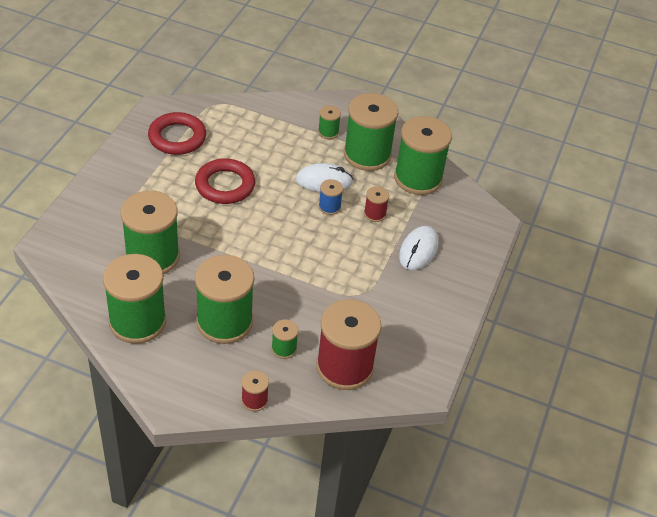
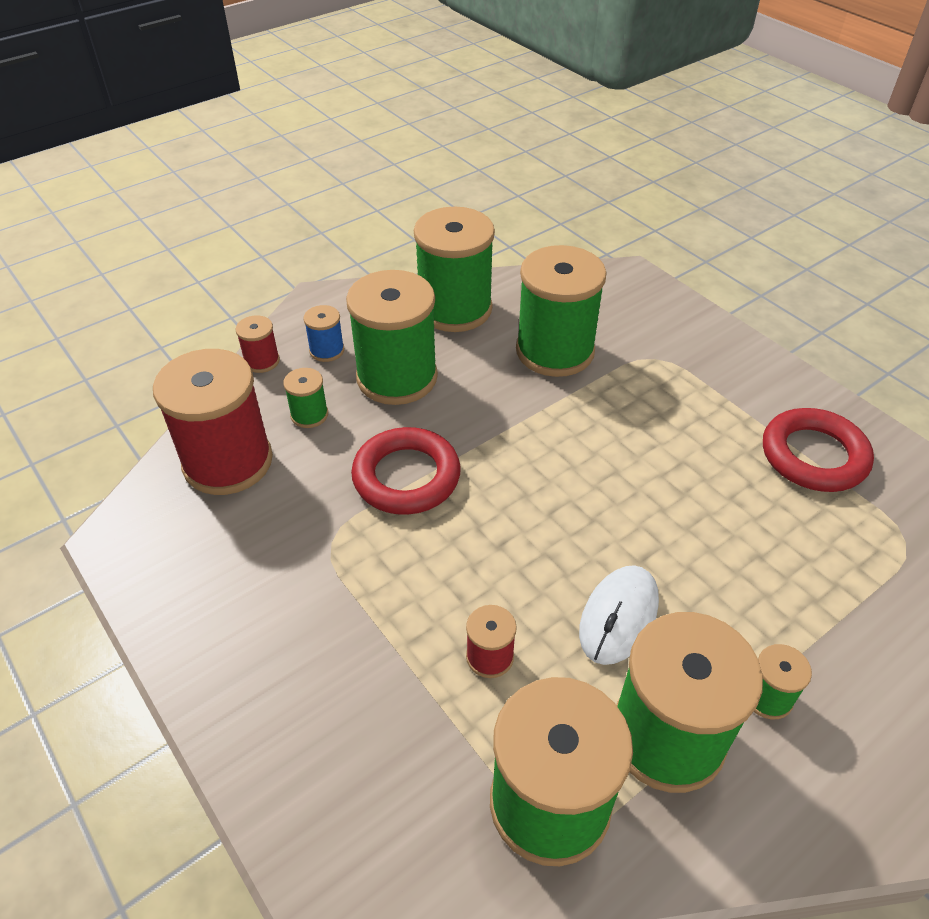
camera: 125 degrees right, 0 degrees up
(225, 185) = (667, 473): red ring -> red ring (406, 477)
(329, 207) = (545, 592): blue spool -> blue spool (327, 350)
(418, 250) = (359, 681): white mouse -> none

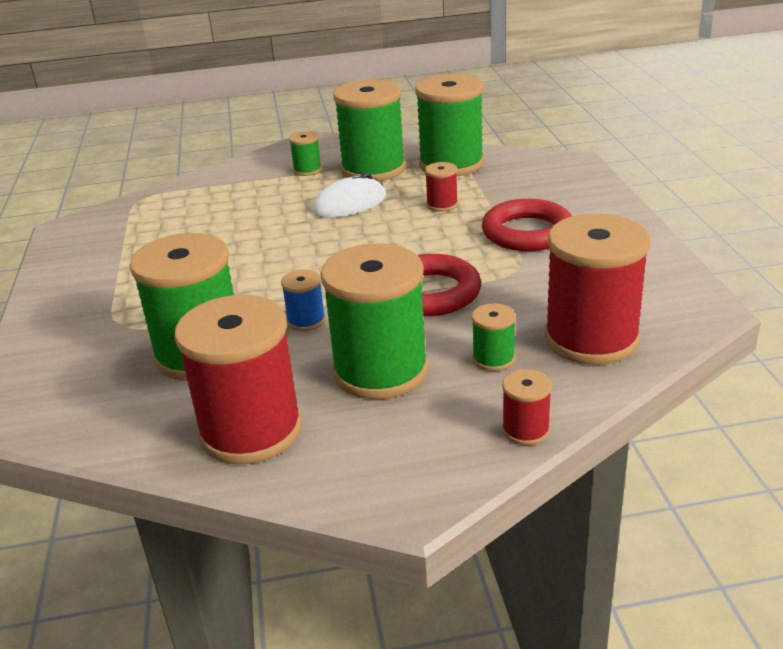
camera: 150 degrees left, 15 degrees down
(327, 350) = (440, 422): blue spool -> blue spool (306, 321)
(455, 309) = (251, 431): green spool -> red spool
(813, 456) = (119, 240): red ring -> red ring (527, 232)

